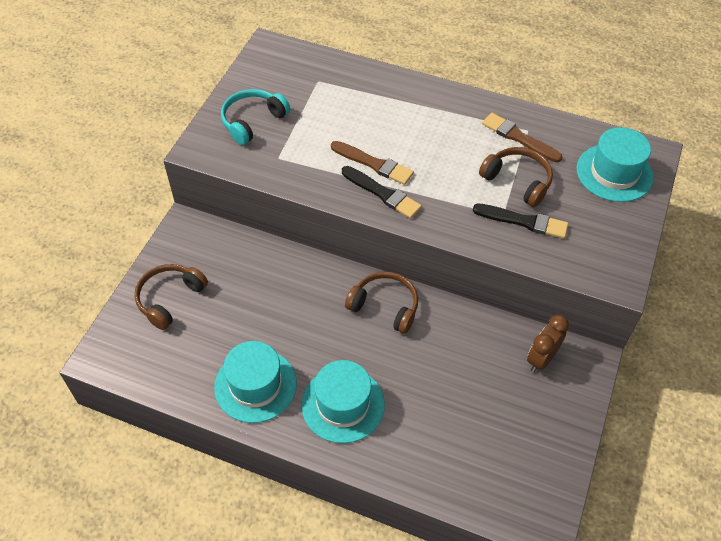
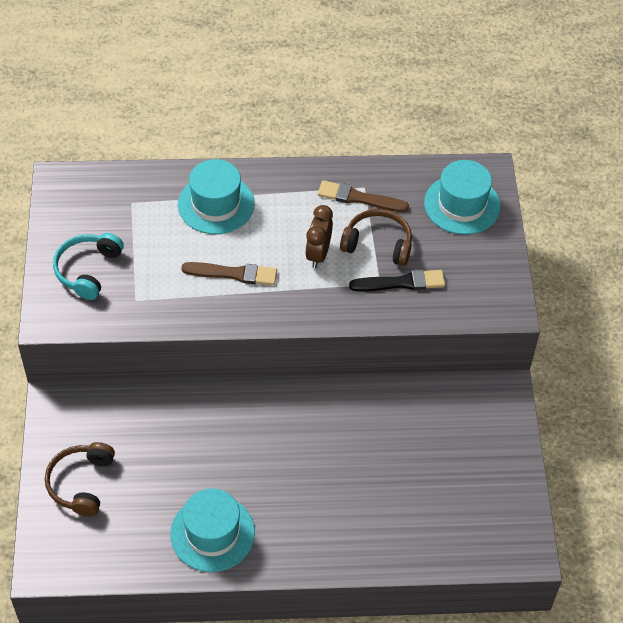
camera: 25 degrees left, 0 degrees up
(343, 404) = (303, 518): turquoise hat -> turquoise hat (216, 204)
(382, 193) = (257, 301): black brush -> none
(385, 306) = (297, 411): brown headphones -> none
(541, 359) = (462, 406): brown clock -> brown clock (318, 254)

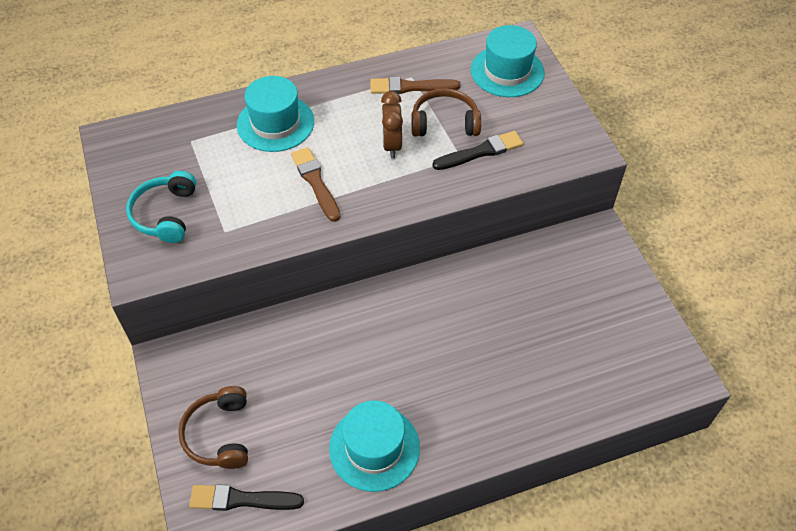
camera: 15 degrees left, 0 degrees up
(83, 544) = (242, 499): none -> black brush
(233, 274) = (315, 182): brown brush -> brown brush turned 105 degrees counterclockwise

